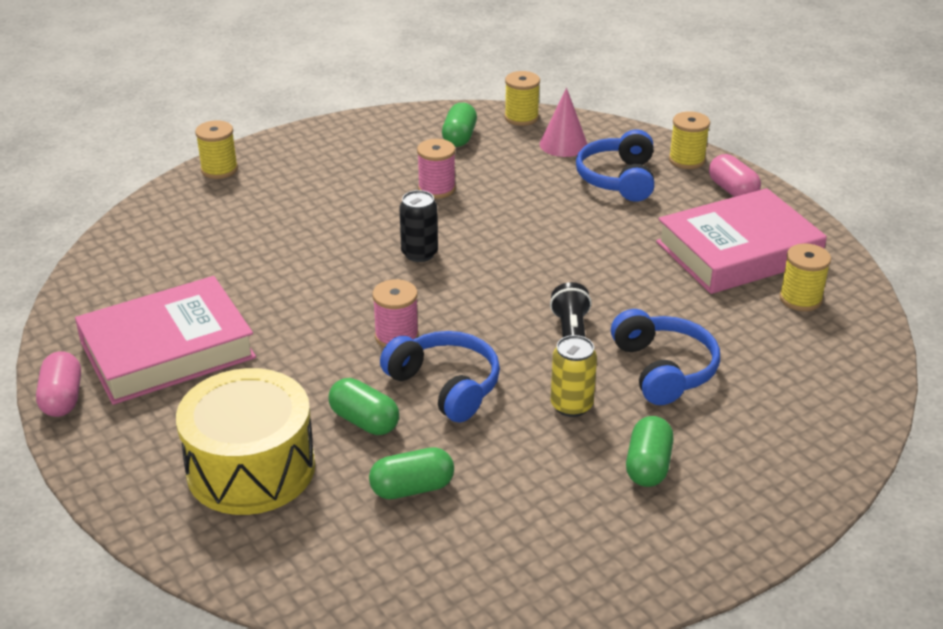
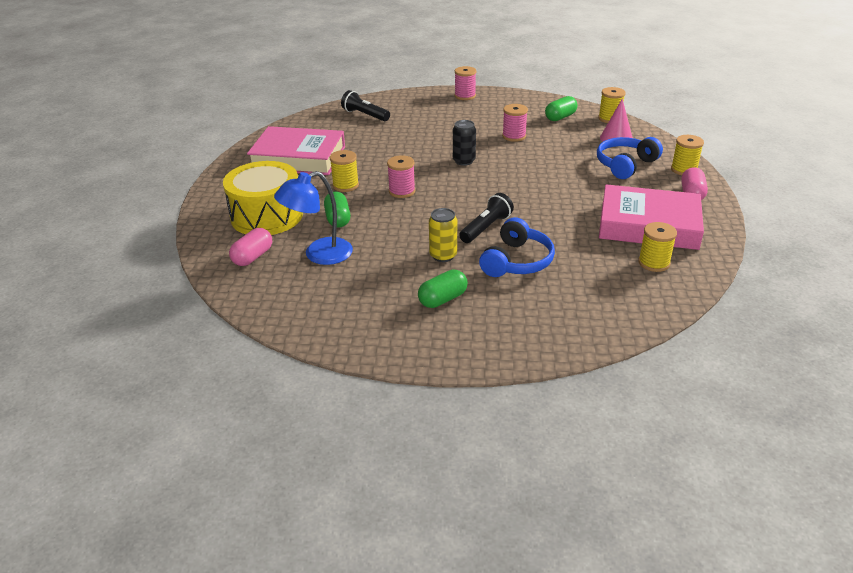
camera: 40 degrees right, 0 degrees up
(62, 398) = (235, 160): pink capsule -> pink capsule (253, 257)
(177, 235) = (365, 115): none -> black flashlight
(219, 170) = (420, 95): yellow spool -> yellow spool (345, 185)
(289, 148) = (465, 96): none -> pink spool
(412, 488) = (319, 255): green capsule -> blue lamp
(445, 386) = (394, 221): blue headphones -> none

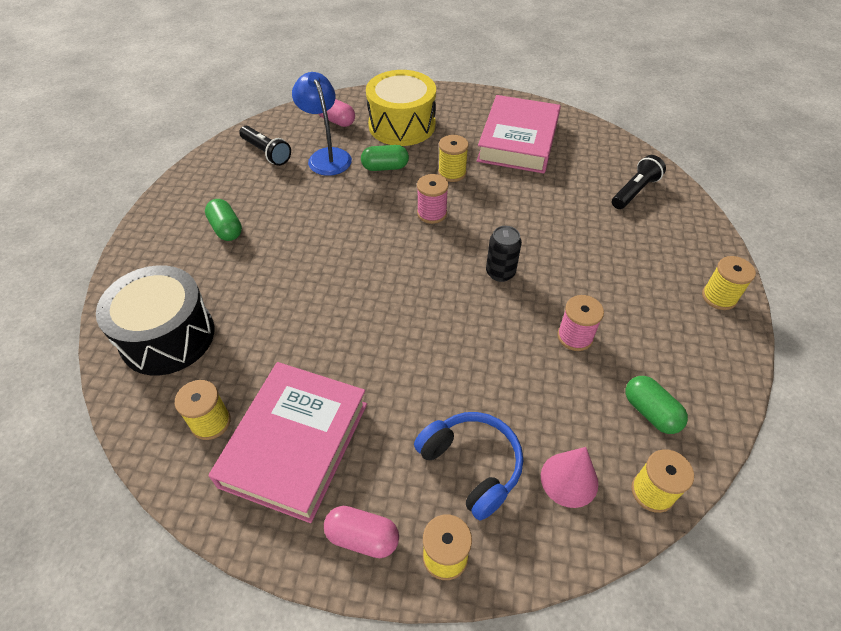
camera: 95 degrees right, 15 degrees up
(443, 255) = (296, 235): yellow can -> none
(465, 96) = (719, 297): pink spool -> yellow spool
(486, 228) = (337, 274): black flashlight -> black flashlight (266, 152)
(516, 261) = (265, 291): blue headphones -> none
(588, 304) = (167, 336): none -> black drum

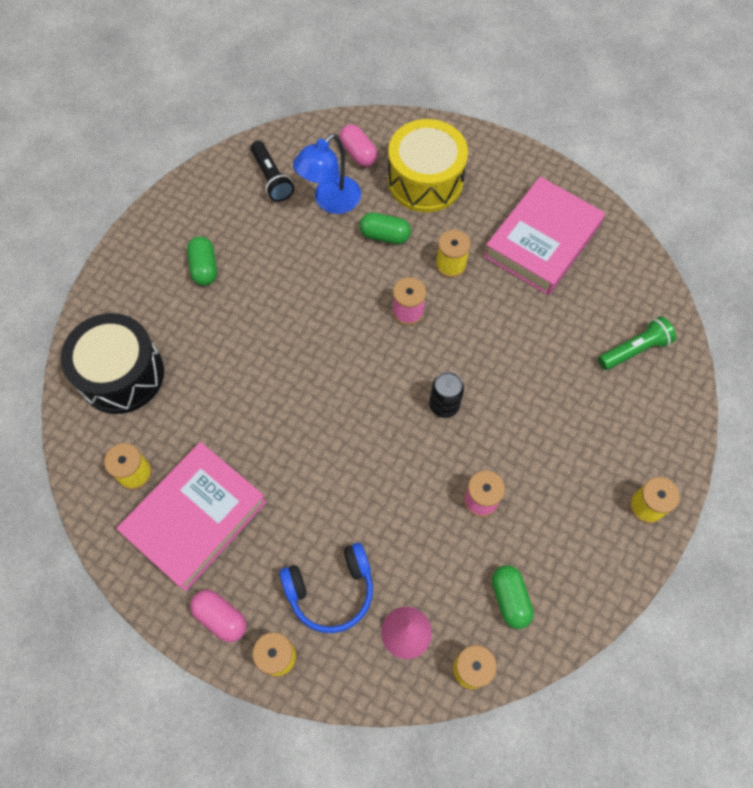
camera: 20 degrees right, 15 degrees up
(326, 156) = (330, 202): blue lamp -> blue lamp turned 135 degrees counterclockwise
(471, 465) = (331, 590): blue headphones -> blue headphones turned 90 degrees clockwise
(634, 191) = (634, 350): black flashlight -> green flashlight

